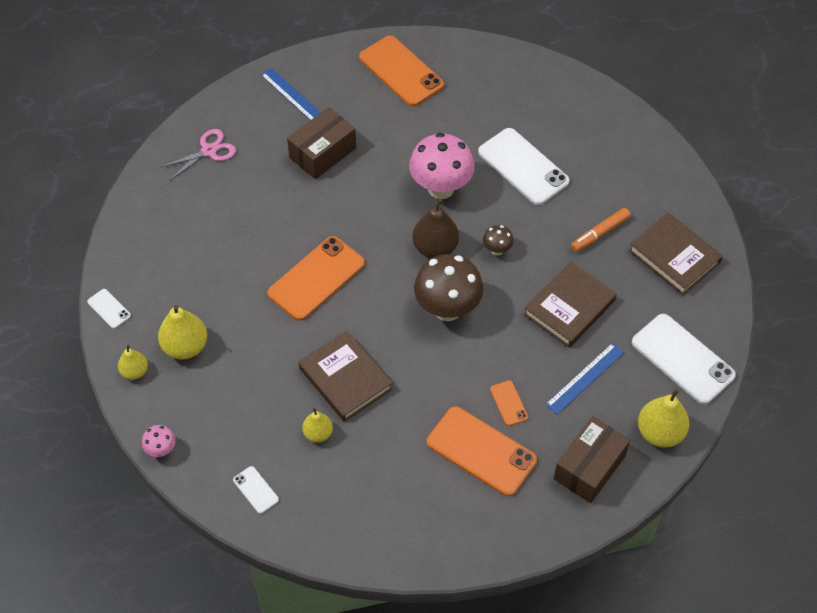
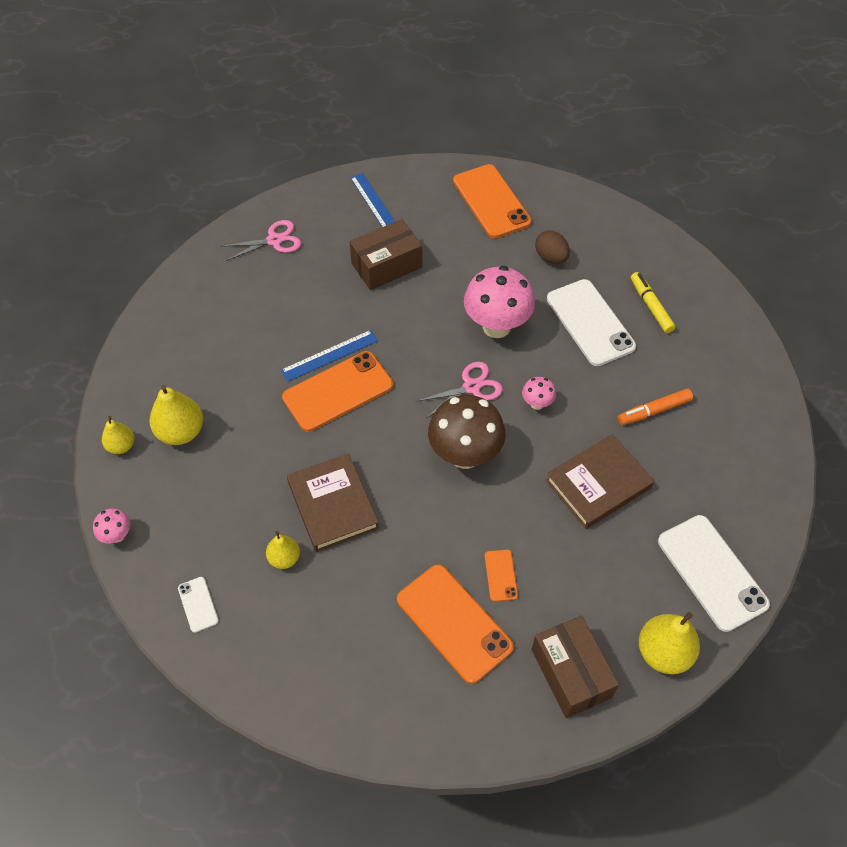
camera: 15 degrees right, 0 degrees up
(109, 309) = (120, 375): white phone -> none
(435, 248) = (471, 387): brown pear -> pink scissors
(471, 114) = (551, 257): none -> brown egg
(497, 250) = (537, 404): brown mushroom -> pink mushroom
(572, 140) = (650, 306): none -> yellow marker
(585, 378) = (594, 567): blue ruler -> blue ruler (329, 355)
(589, 467) = (571, 673): brown box -> brown box turned 75 degrees counterclockwise
(674, 257) = (731, 454): brown book -> none

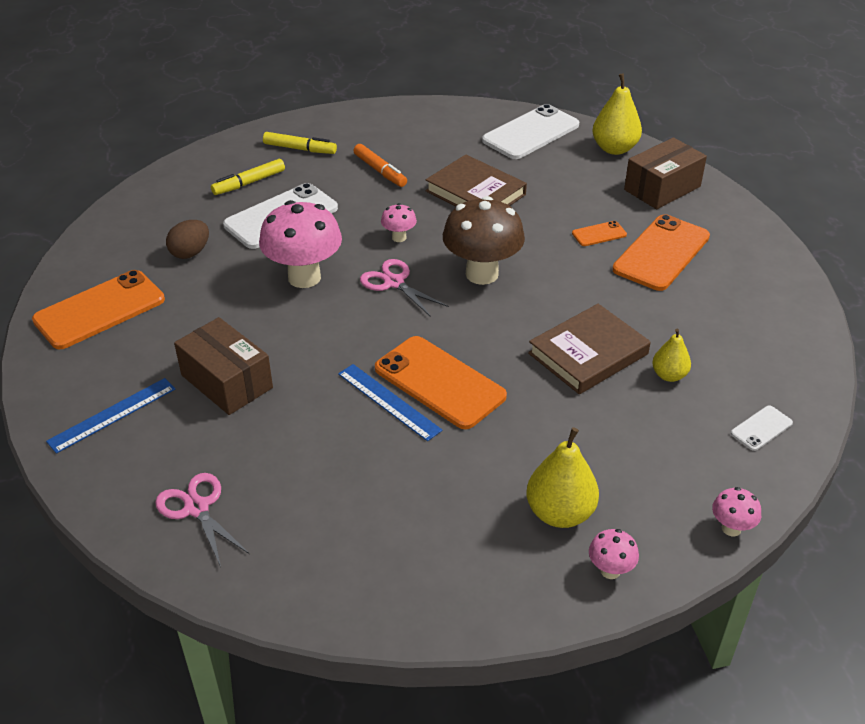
camera: 105 degrees left, 15 degrees down
(121, 446) = (610, 570): yellow pear -> pink mushroom
(706, 352) = (300, 149): none -> yellow marker

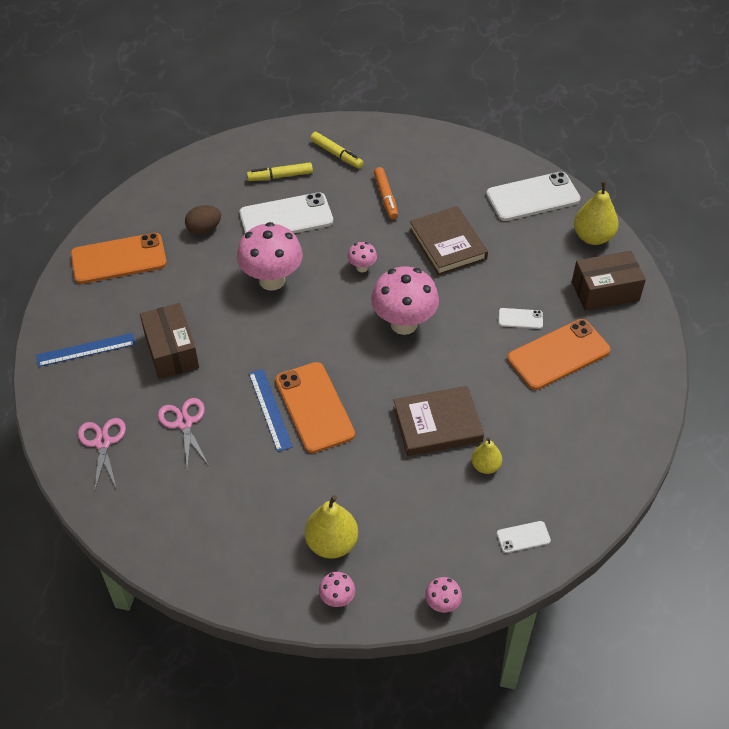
camera: 25 degrees right, 10 degrees up
(394, 282) = (334, 308): pink scissors -> pink scissors (184, 423)
(482, 274) = (404, 324): brown mushroom -> pink mushroom
(599, 234) = (520, 318): orange phone -> white phone

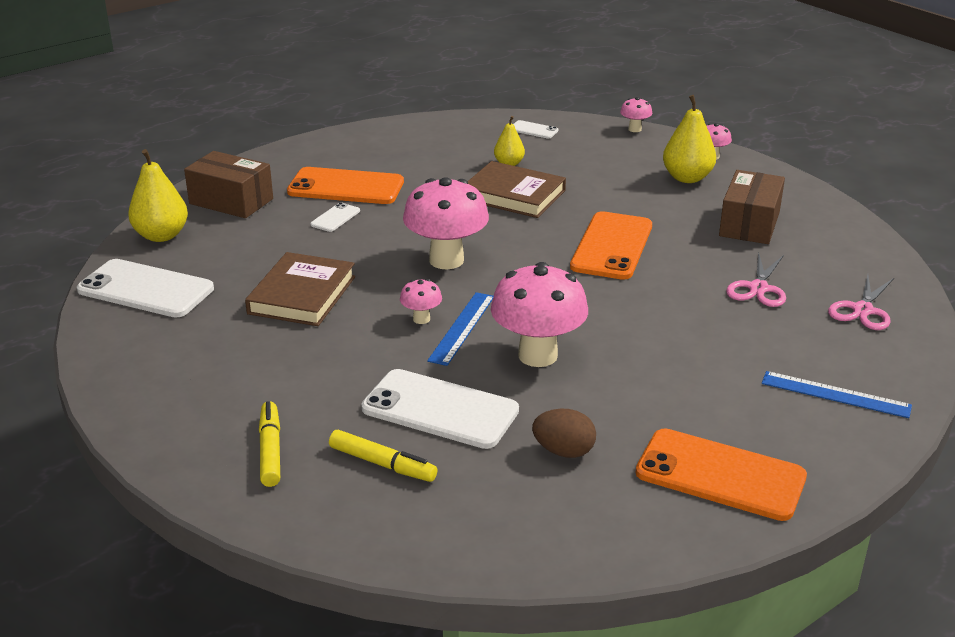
camera: 140 degrees left, 20 degrees down
(171, 351) = (725, 347): brown box -> brown box (749, 224)
(270, 409) = (658, 262): blue ruler -> blue ruler (462, 328)
(386, 197) = (291, 369): orange marker -> none
(520, 318) = (335, 218): white phone -> white phone turned 75 degrees clockwise

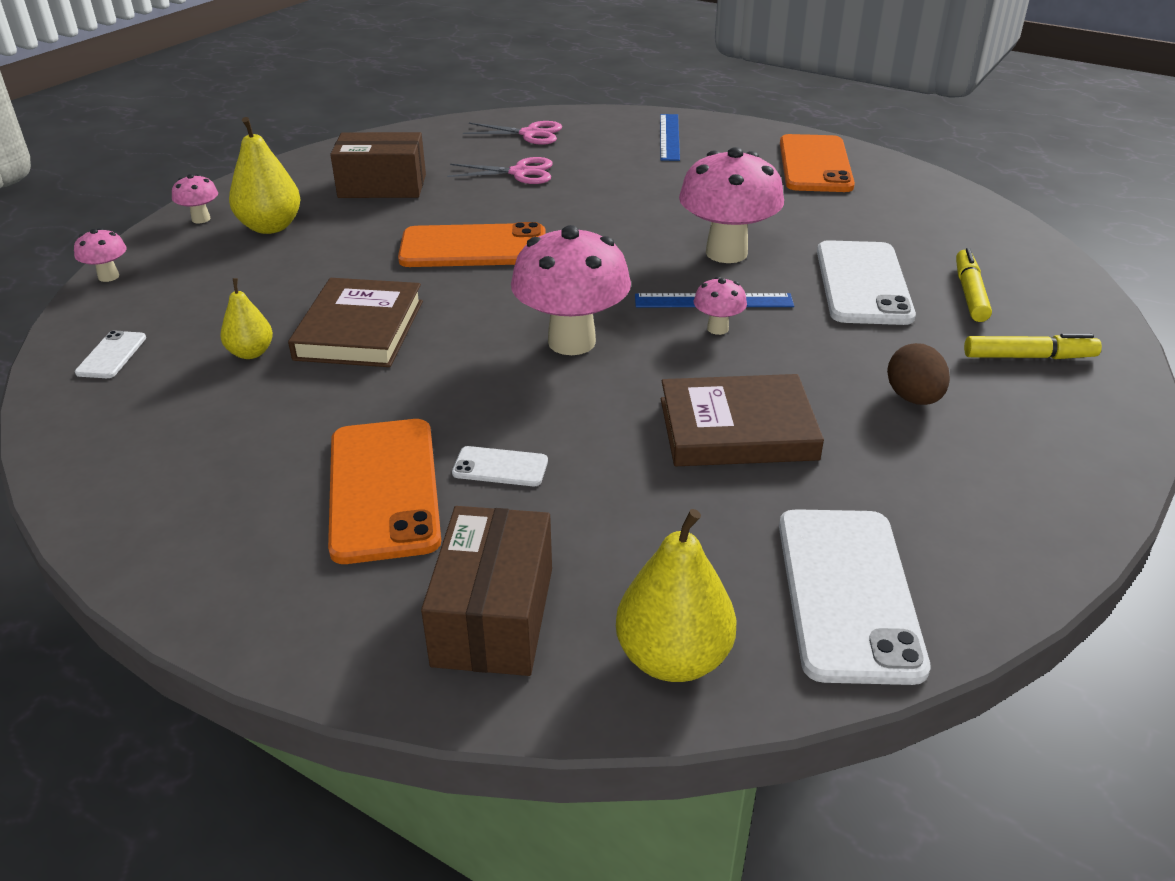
camera: 110 degrees left, 5 degrees up
(270, 450) = (1028, 357): yellow marker -> yellow marker turned 150 degrees counterclockwise
(563, 451) = (855, 220): brown egg -> brown egg (913, 398)

